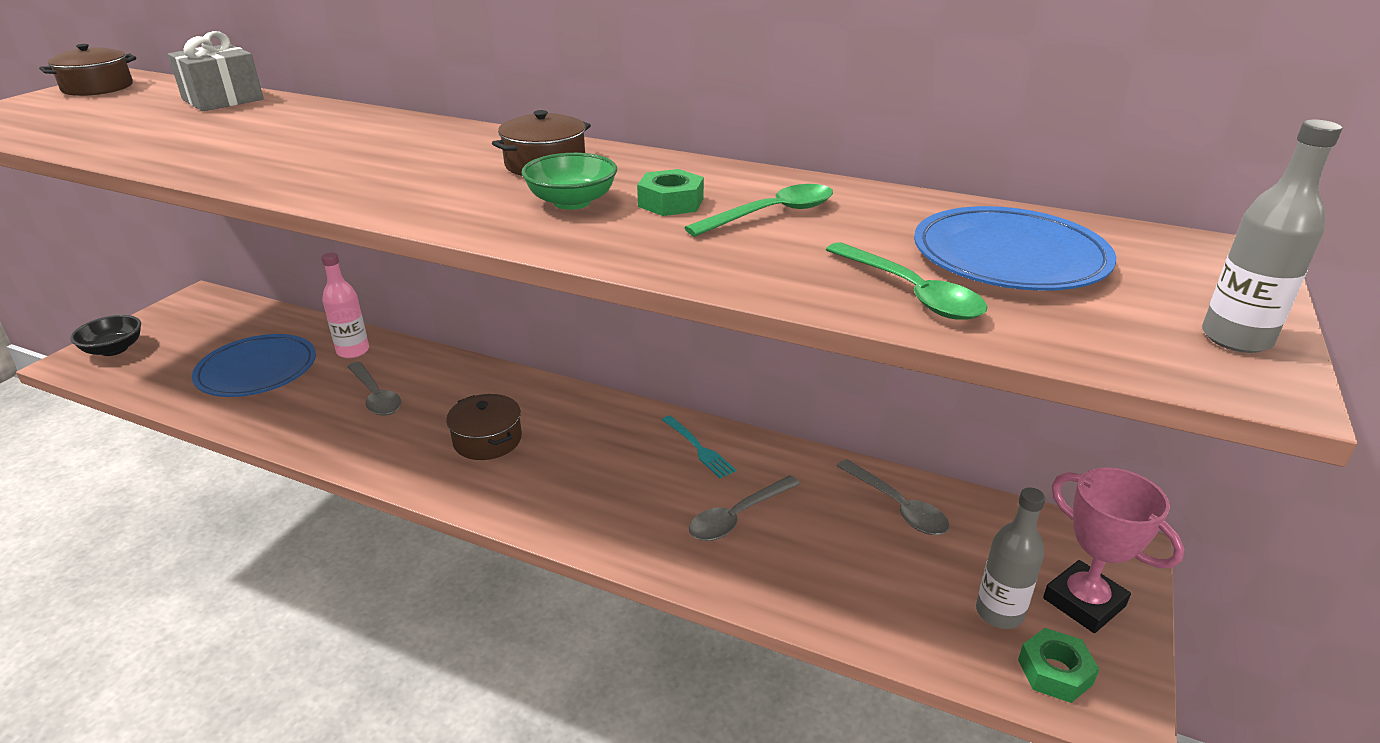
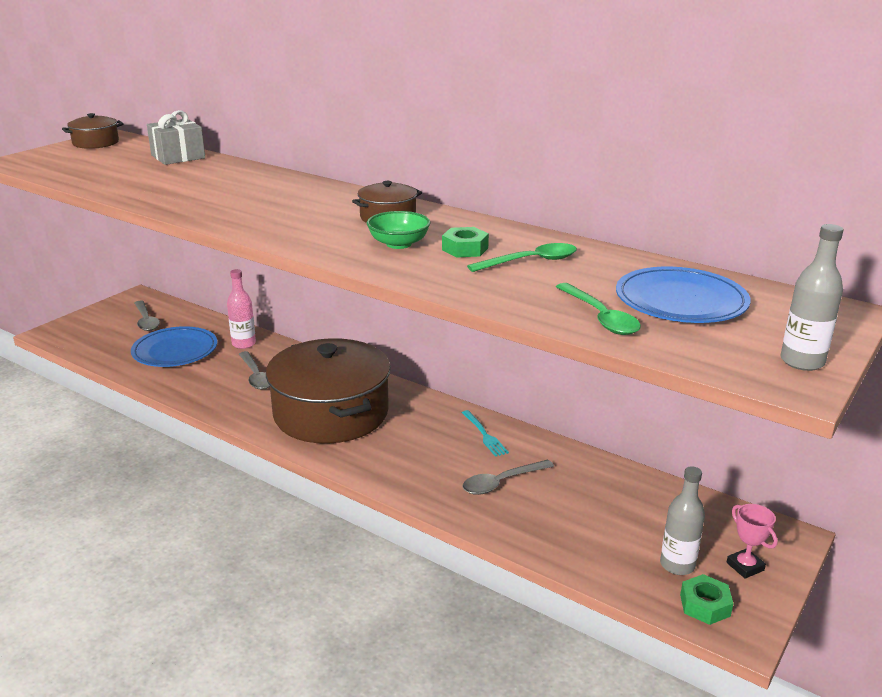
camera: 10 degrees right, 5 degrees down
(114, 349) = (78, 327): black bowl -> none
(487, 440) = (331, 413): brown pot -> brown pot, size x2.28
(898, 507) = (624, 489): grey spoon -> grey spoon (146, 321)
(1084, 602) = (745, 566): pink trophy -> pink trophy, size x0.61

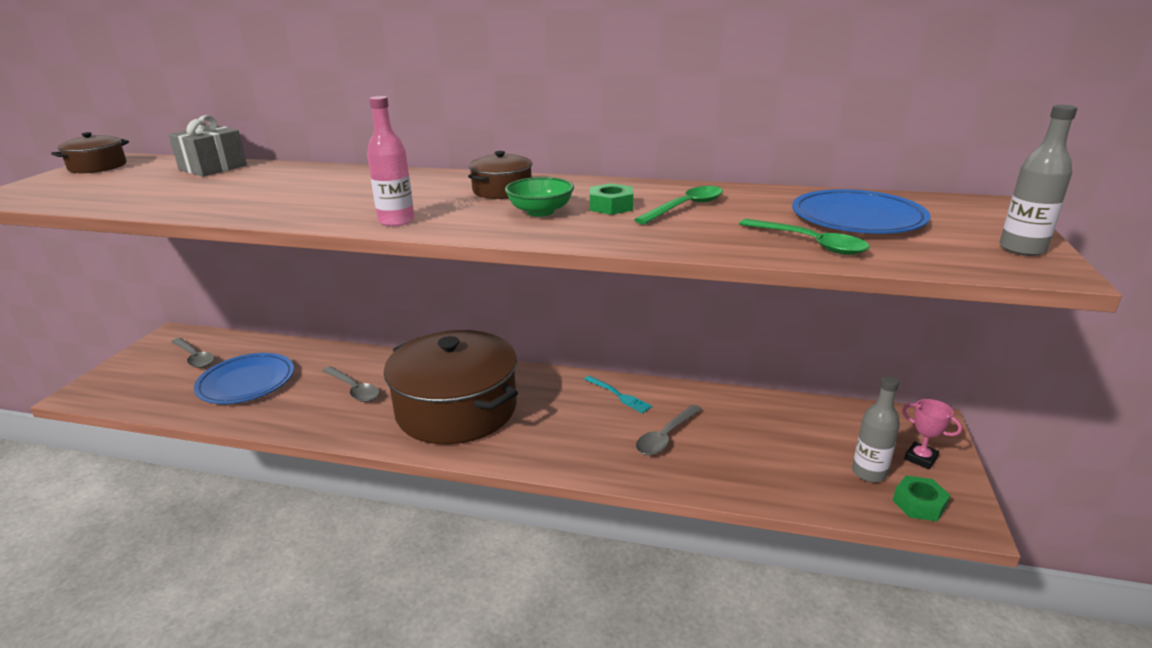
camera: 20 degrees left, 0 degrees up
(244, 344) = (321, 359): pink bottle -> pink bottle (396, 221)

